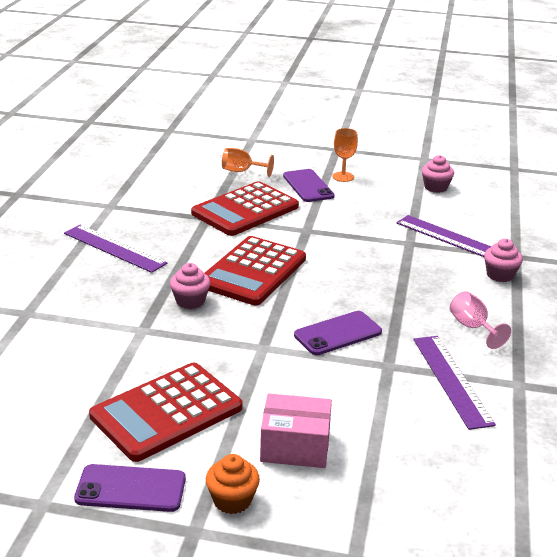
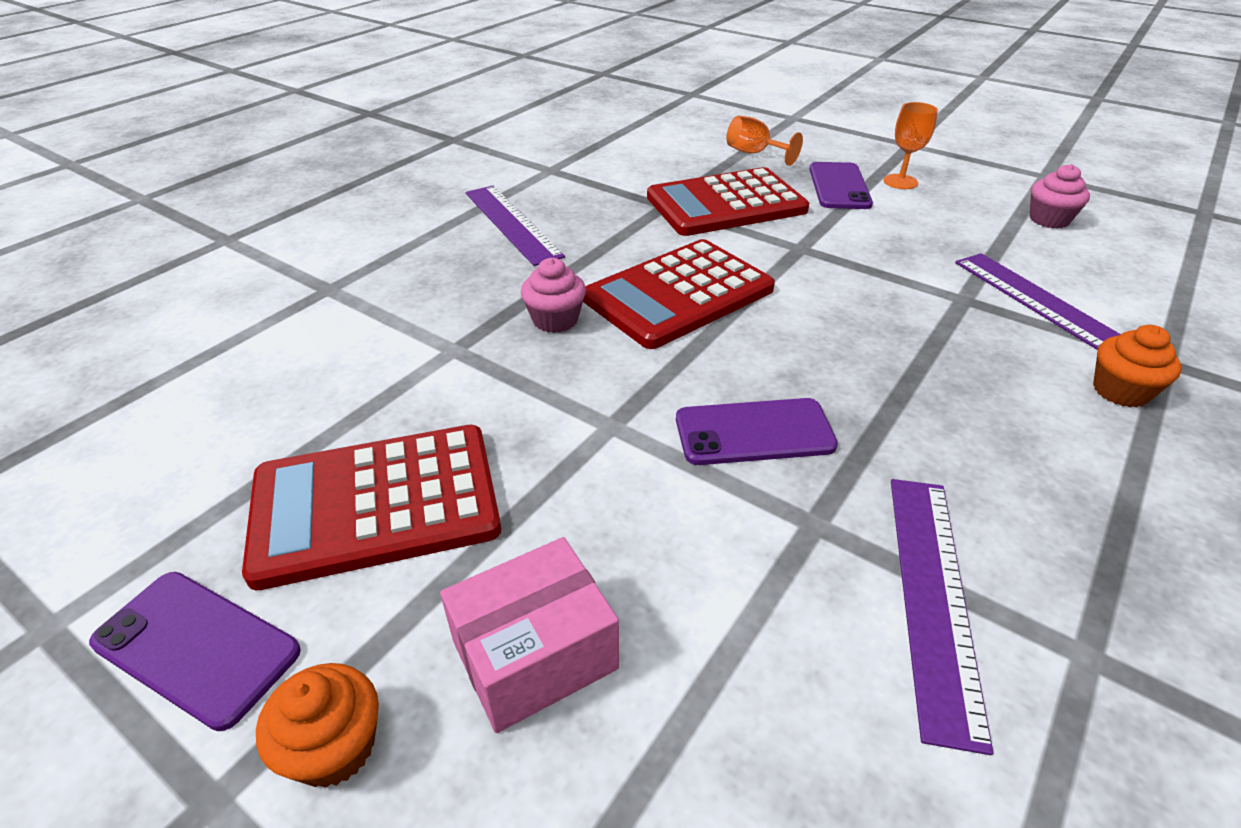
camera: 25 degrees right, 10 degrees up
(295, 446) = (535, 655): pink box -> pink box turned 60 degrees counterclockwise
(472, 327) = (1025, 486): pink goblet -> none
(500, 275) = (1120, 391): pink cupcake -> orange cupcake

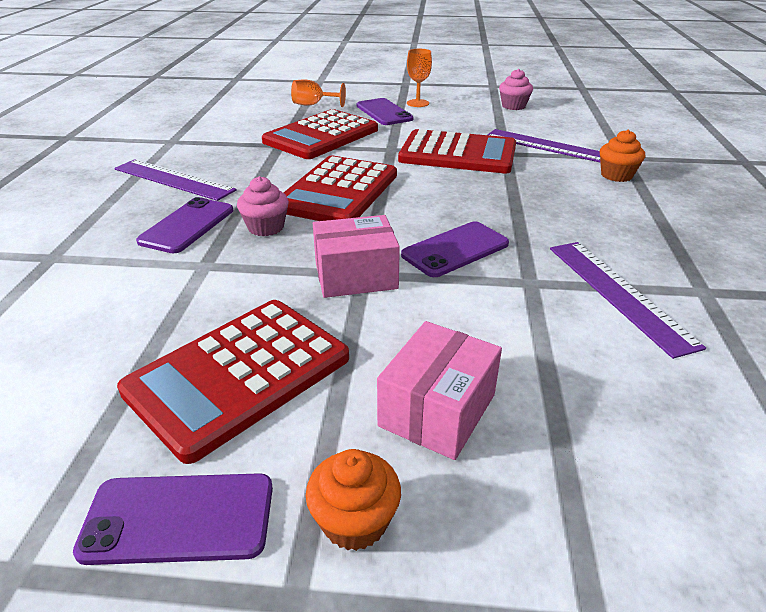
camera: 30 degrees left, 5 degrees down
(478, 290) = (187, 225): none -> purple phone
(599, 425) = (356, 276): none -> pink box
(889, 280) = (458, 153): none -> red calculator

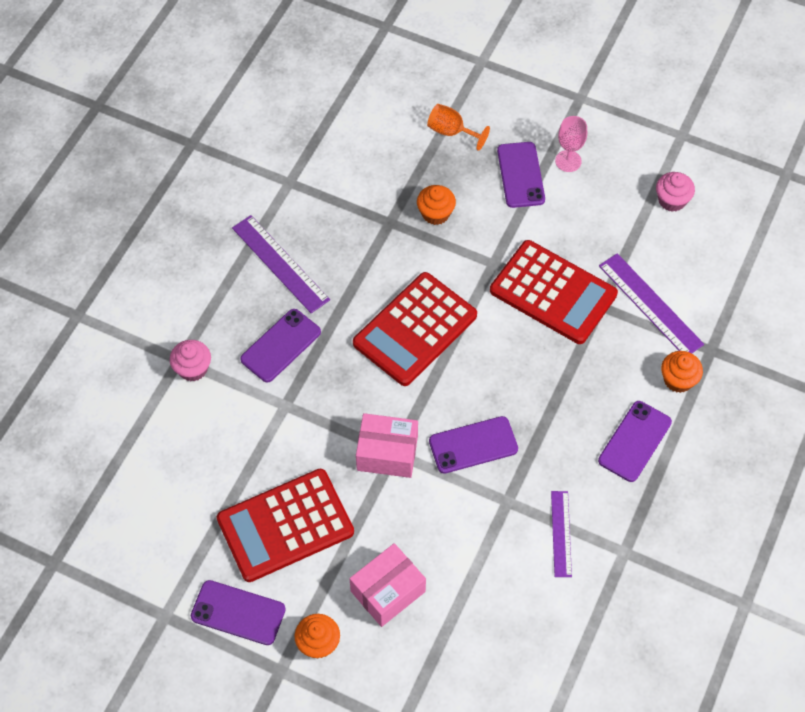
camera: 20 degrees right, 25 degrees up
(266, 227) = (340, 368): pink cupcake -> pink cupcake (193, 368)
(321, 136) = (435, 213): red calculator -> orange cupcake
(417, 103) = (568, 161): orange goblet -> pink goblet
(618, 293) = (561, 533): purple ruler -> purple ruler, size x0.64
(620, 214) = (634, 441): none -> purple phone

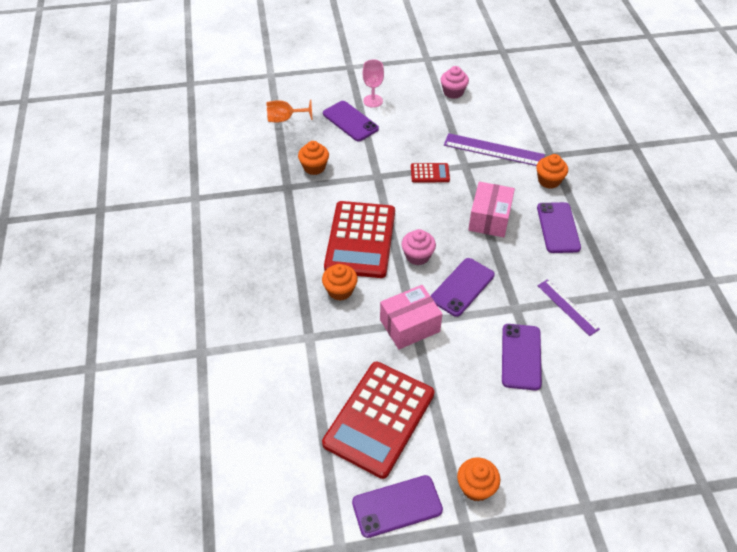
camera: 35 degrees left, 10 degrees down
(193, 368) = (217, 352): pink cupcake -> pink cupcake (417, 256)
(280, 263) = (229, 249): purple ruler -> none
(281, 346) = (273, 300): purple phone -> purple phone (521, 356)
(351, 374) = (340, 290): none -> orange cupcake
(388, 591) = (492, 416): pink box -> pink box (489, 219)
(553, 292) = (430, 173): red calculator -> red calculator, size x0.44

